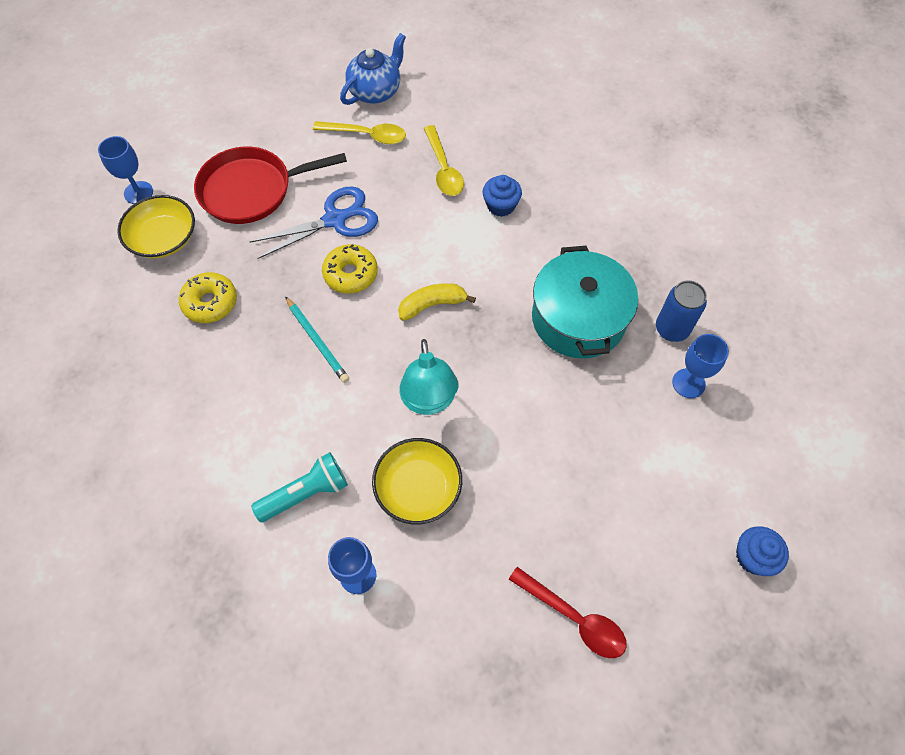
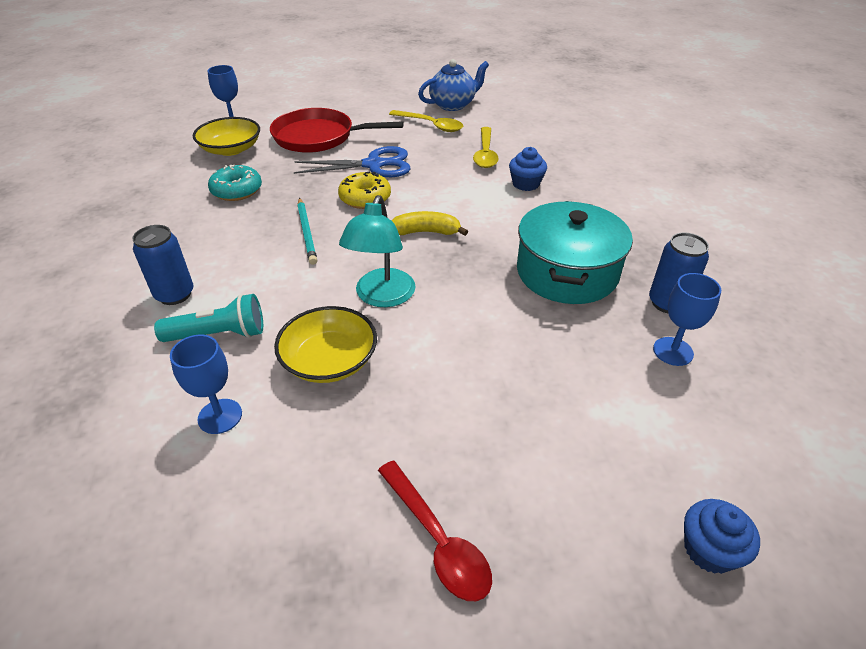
camera: 20 degrees right, 20 degrees down
(210, 303) = (237, 190): yellow donut -> turquoise donut
(235, 462) = (175, 294): none -> blue can

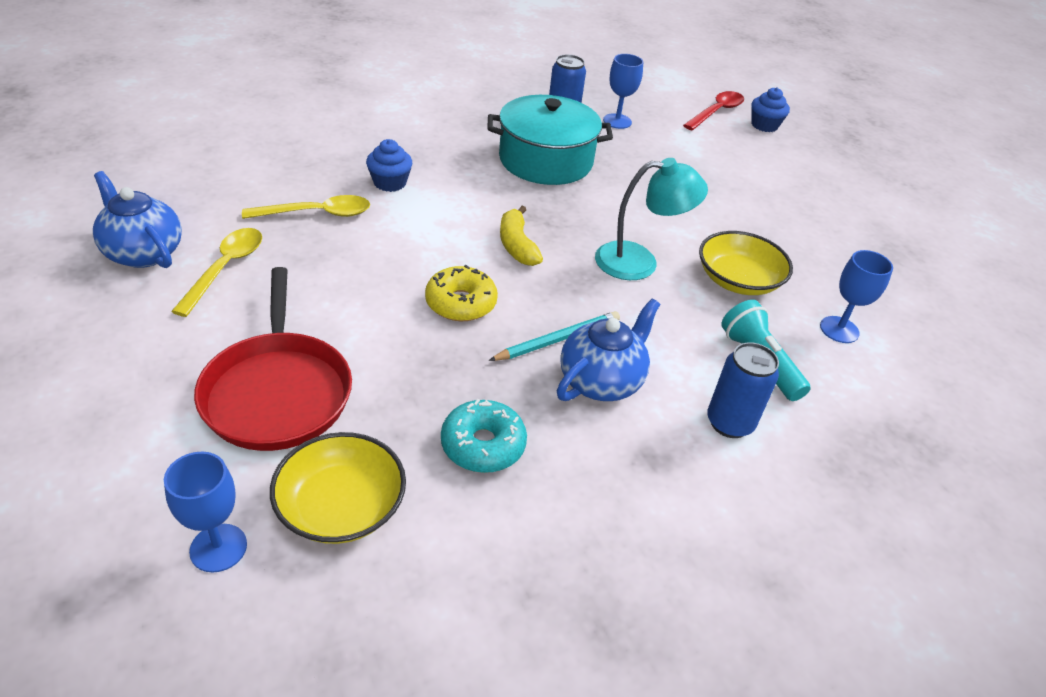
camera: 110 degrees left, 0 degrees up
(255, 243) = (601, 381): none -> blue teapot
(374, 165) = (367, 309): blue scissors -> none
(438, 540) = (837, 209): red spoon -> red spoon (716, 112)

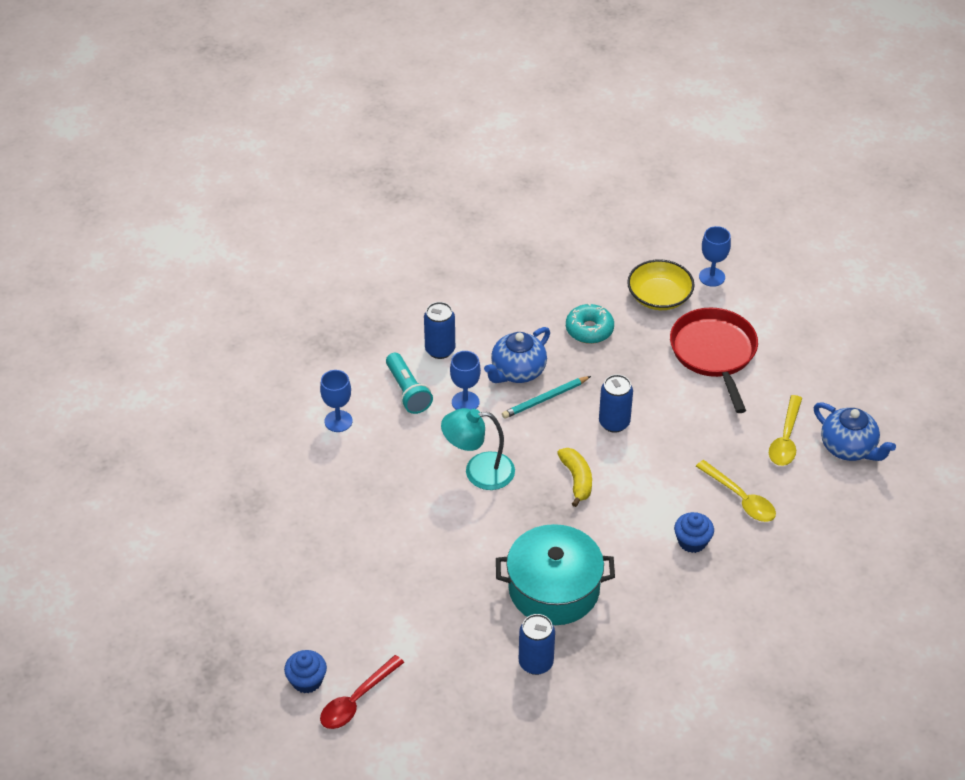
camera: 175 degrees left, 5 degrees up
(317, 214) = (741, 498): yellow spoon -> yellow spoon turned 120 degrees counterclockwise
(461, 303) = (614, 423): yellow donut -> blue can
(617, 121) = (476, 665): blue goblet -> blue goblet (465, 402)
(738, 280) = (402, 460): yellow bowl -> none

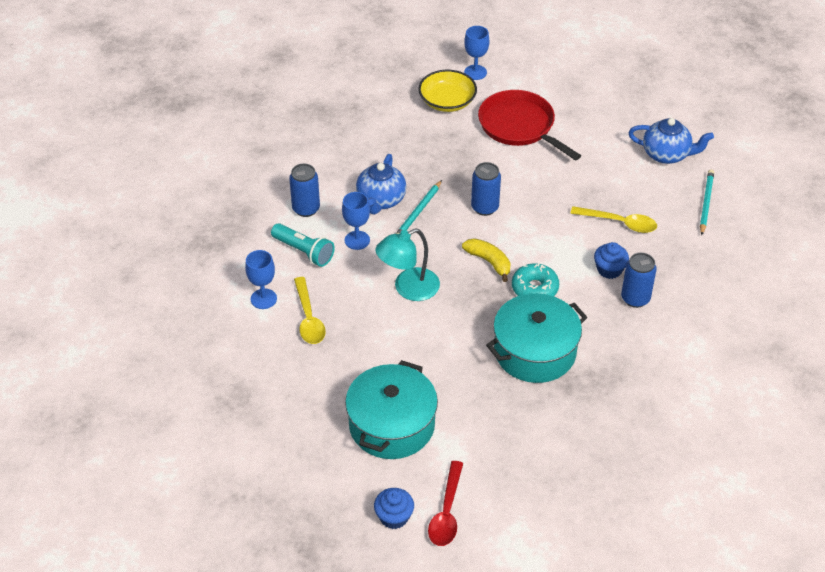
camera: 30 degrees left, 0 degrees up
(367, 595) = (391, 425): none -> turquoise pot
(536, 663) = (564, 414): blue can -> blue can (635, 298)
(589, 329) = (413, 146): turquoise donut -> turquoise donut (534, 288)
(785, 439) = (618, 167): yellow spoon -> yellow spoon (309, 318)
(850, 517) = (705, 203): none -> turquoise pencil

